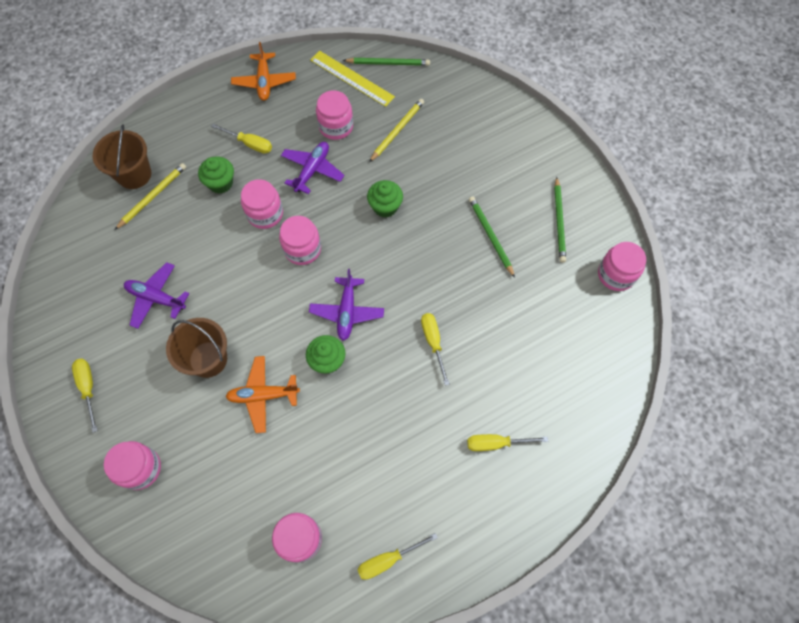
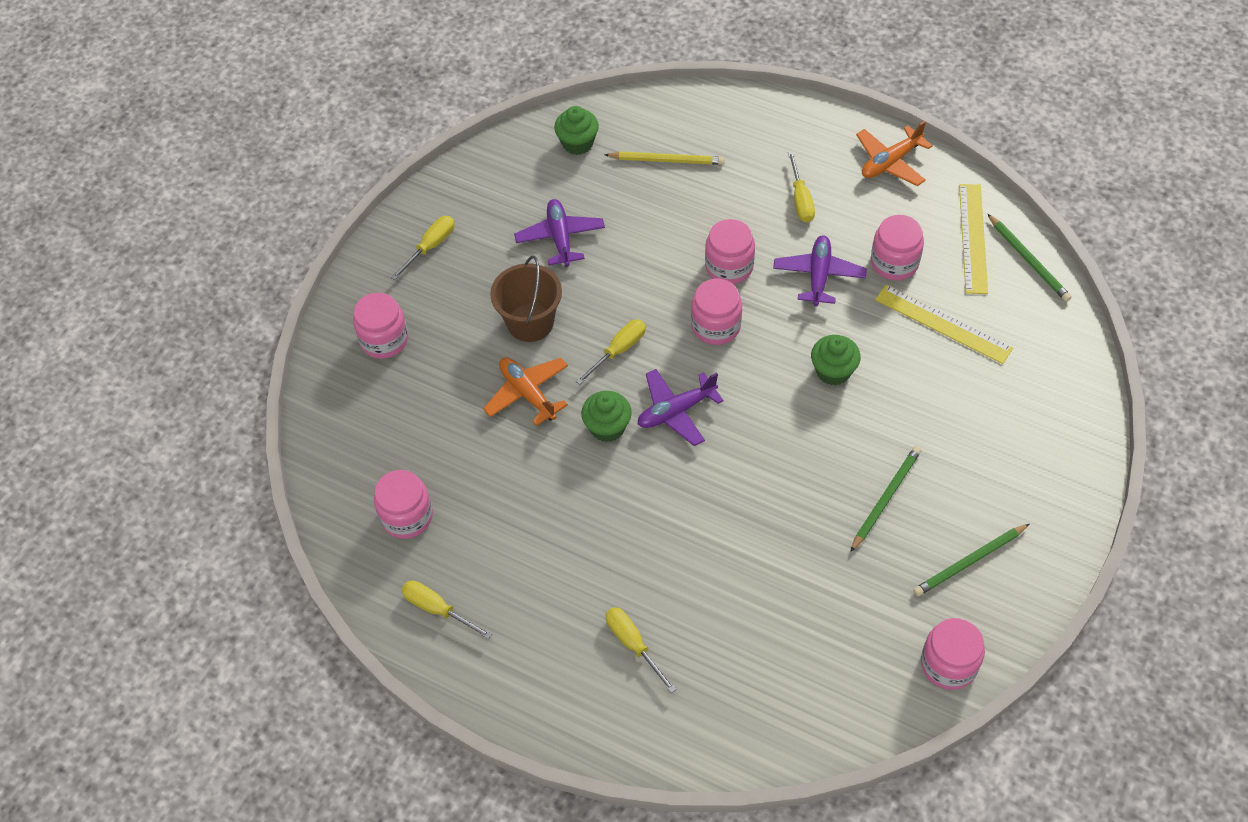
camera: 60 degrees right, 10 degrees down
(134, 174) = (678, 128): brown bucket -> none
(221, 183) = (731, 205): green cupcake -> green cupcake (577, 143)
(312, 170) = (818, 275): purple plane -> purple plane turned 75 degrees counterclockwise
(397, 131) = (943, 324): yellow pencil -> yellow ruler
(433, 342) = (704, 515): yellow screwdriver -> yellow screwdriver (618, 350)

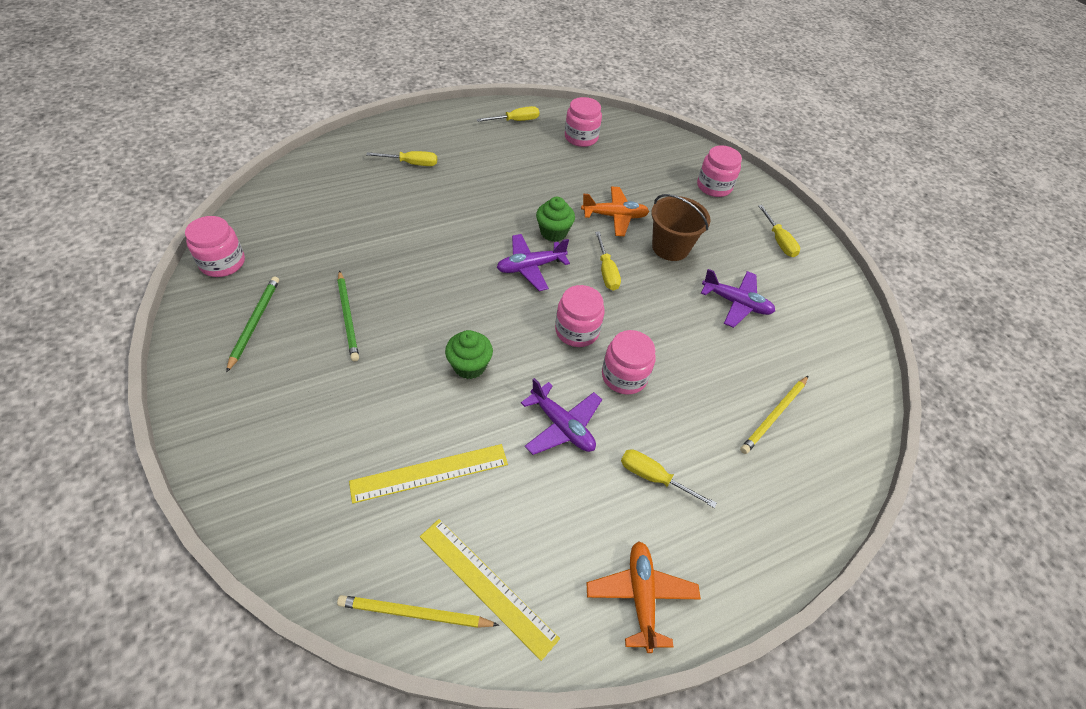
camera: 120 degrees right, 5 degrees down
(577, 143) = (835, 372): green cupcake -> none
(676, 411) = (530, 267): purple plane -> purple plane turned 120 degrees counterclockwise
(894, 262) = (523, 492): pink jar -> none
(1028, 260) = (415, 613): green pencil -> yellow pencil

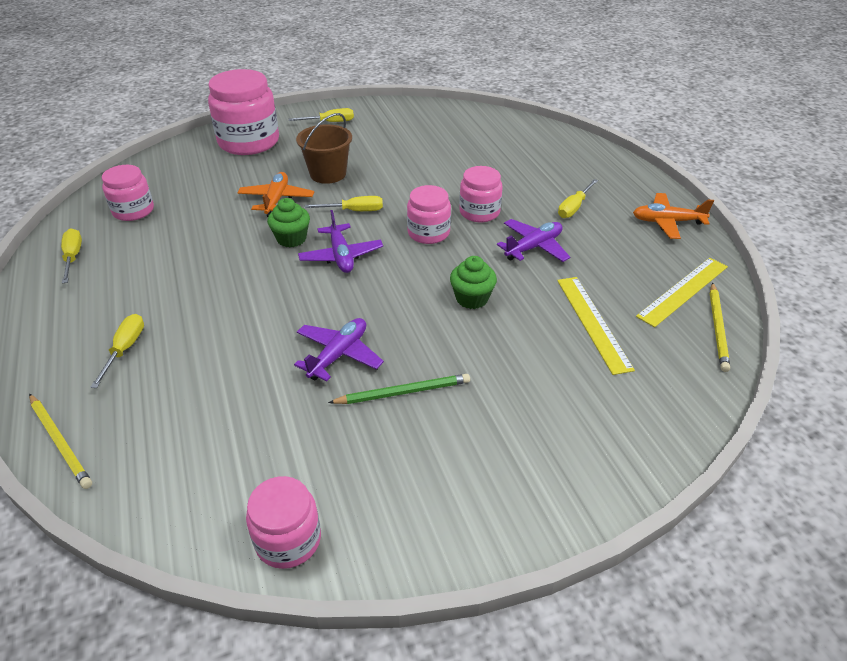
camera: 80 degrees left, 10 degrees down
(254, 323) = (408, 481): green pencil -> none
(714, 186) = (249, 142): pink jar -> pink jar, size x1.72
(736, 303) = (400, 151): purple plane -> purple plane (339, 355)
(774, 415) = (512, 151): yellow pencil -> yellow pencil (60, 442)

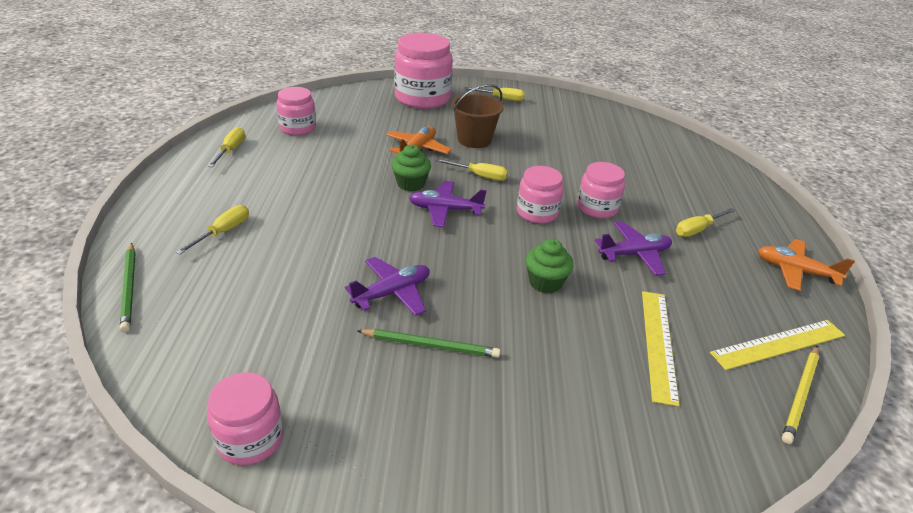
camera: 20 degrees right, 5 degrees down
(60, 442) = (129, 288): yellow pencil -> green pencil
(341, 256) = (445, 210): purple plane -> purple plane turned 90 degrees clockwise

